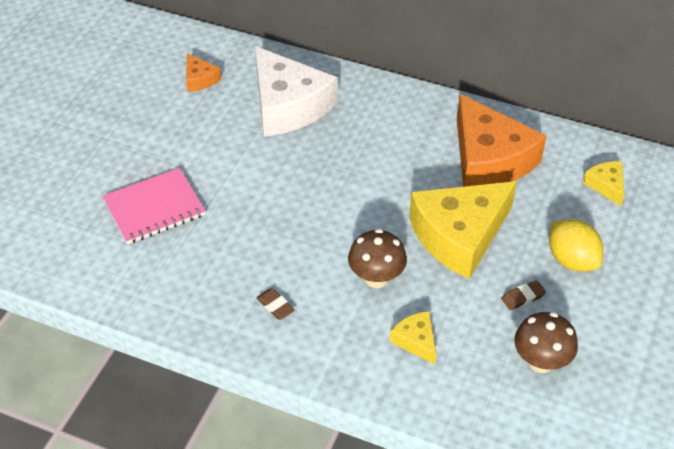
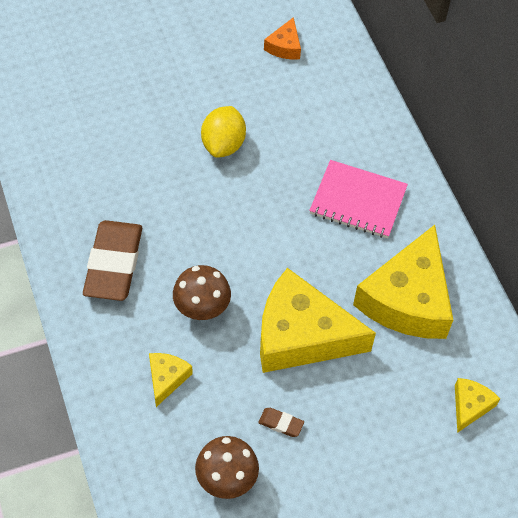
camera: 45 degrees right, 10 degrees up
(154, 208) = (131, 121): pink notebook -> pink notebook (358, 201)
(275, 306) = (113, 264): brown eraser -> brown eraser, size x2.46
(288, 105) = (319, 121): white cheese -> none
(489, 159) = (408, 299): orange cheese -> yellow cheese
(571, 260) = (356, 434): yellow lemon -> yellow lemon (223, 144)

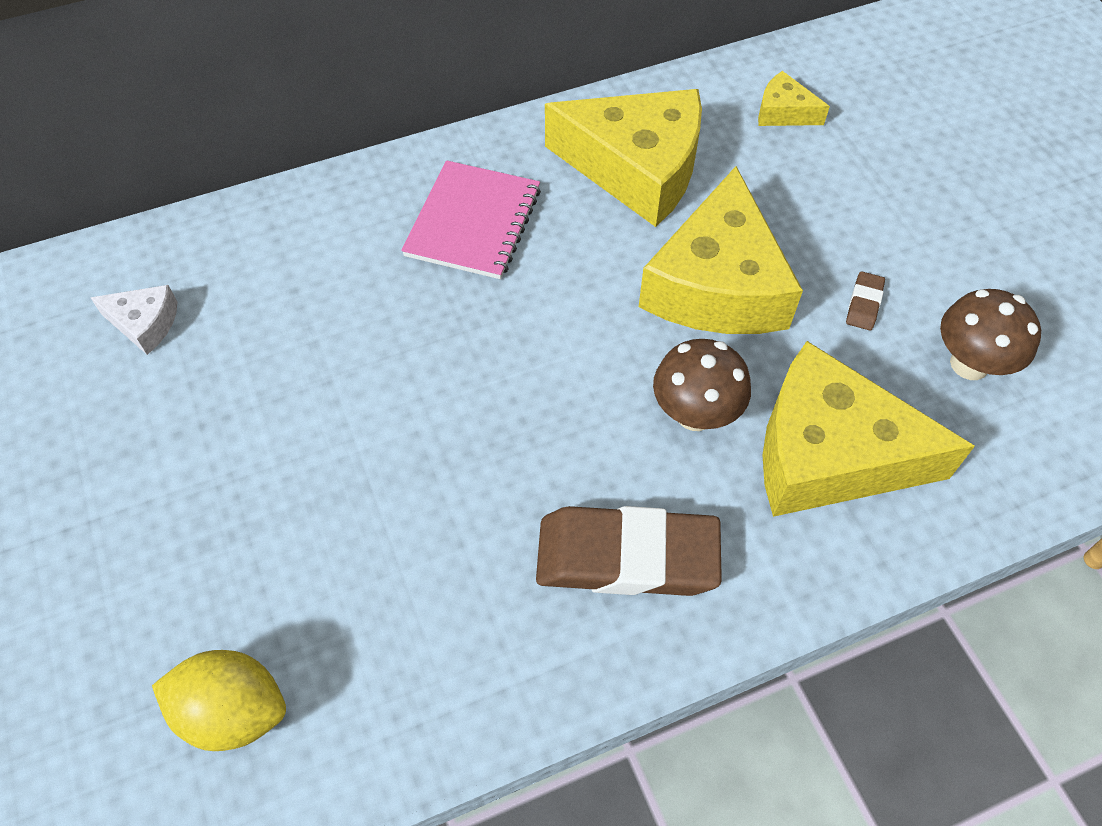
camera: 90 degrees left, 0 degrees up
(166, 378) = (829, 454): yellow cheese -> yellow cheese, size x2.24
(223, 144) = (361, 404): yellow lemon -> yellow lemon (233, 711)
(285, 46) = (145, 323): orange cheese -> white cheese

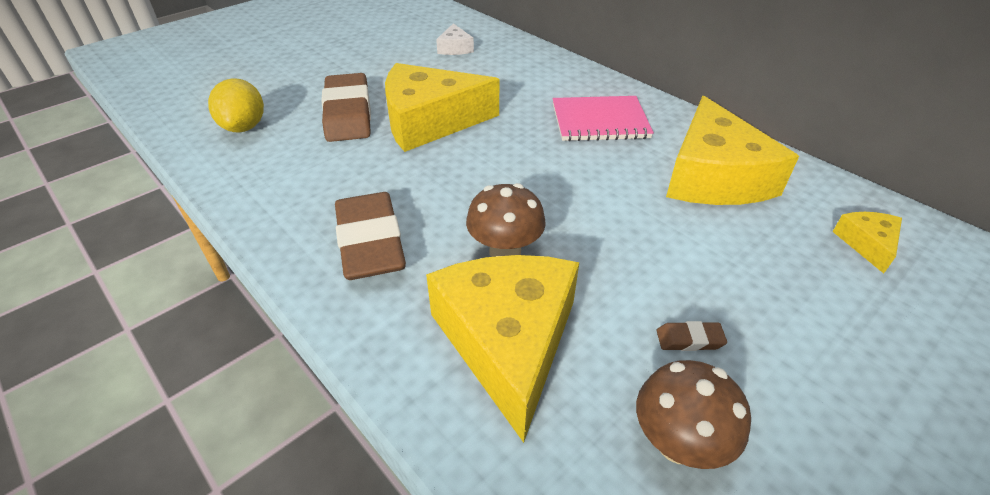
camera: 70 degrees right, 15 degrees down
(280, 532) = (348, 113): none -> brown eraser
(717, 284) = (636, 240): yellow cheese -> yellow cheese (430, 121)

